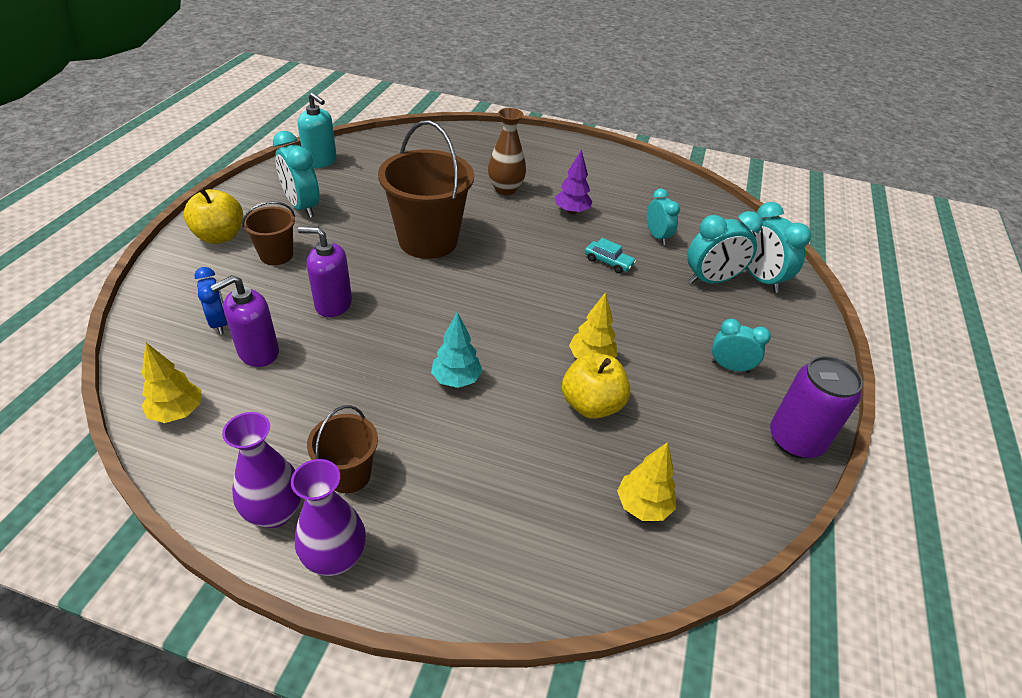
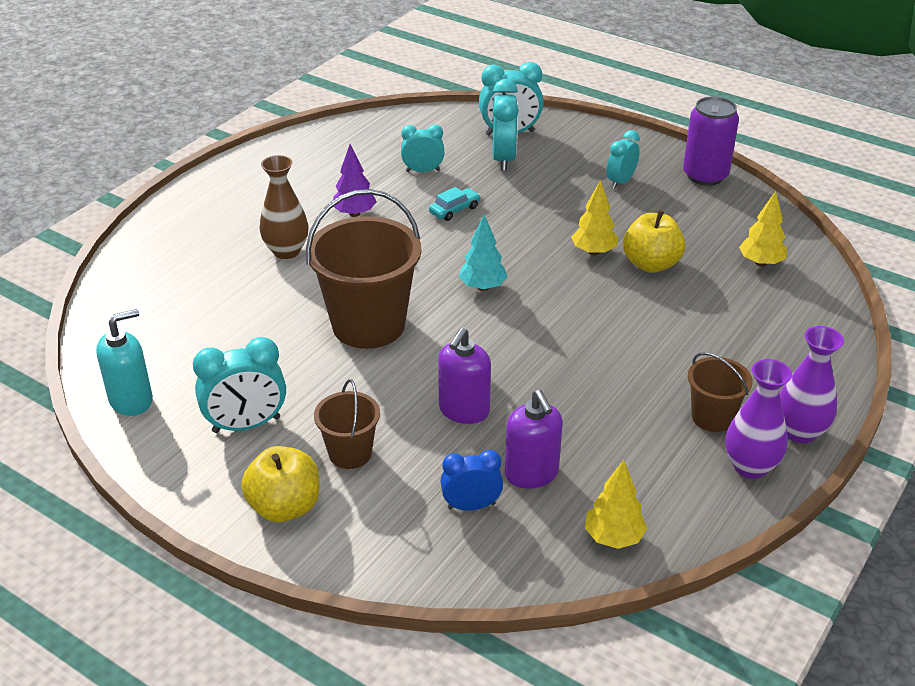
camera: 70 degrees left, 5 degrees down
(456, 379) = (604, 336): turquoise tree -> turquoise tree (482, 287)

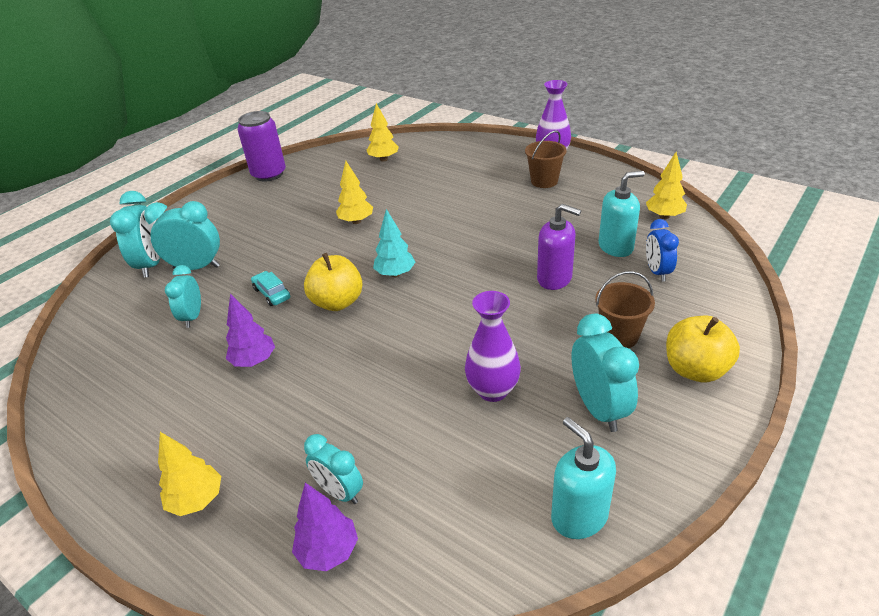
camera: 85 degrees left, 0 degrees up
(144, 274) = (328, 551): none -> purple tree
(208, 210) = (197, 500): none -> yellow tree
(286, 251) = (310, 410): brown vase -> none
(368, 325) = (445, 337): brown bucket -> none
(531, 473) = (616, 247): purple soap dispenser -> turquoise soap dispenser
(620, 182) = (262, 209): turquoise clock -> turquoise clock (339, 492)
(651, 264) = (377, 198): yellow apple -> yellow apple (337, 302)
(750, 466) = (586, 171): purple vase -> purple vase (493, 390)

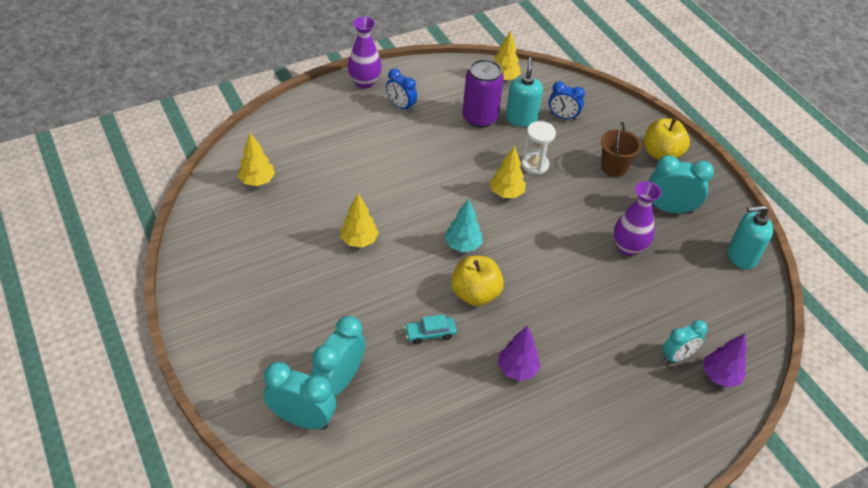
camera: 70 degrees left, 10 degrees up
(192, 317) = (424, 400): turquoise clock -> none
(197, 500) = (648, 438): yellow tree -> yellow tree (506, 193)
(269, 174) = (195, 276): purple can -> purple can (480, 118)
(544, 181) = (401, 106): brown bucket -> blue clock
(554, 278) = (534, 165): purple soap dispenser -> white hourglass

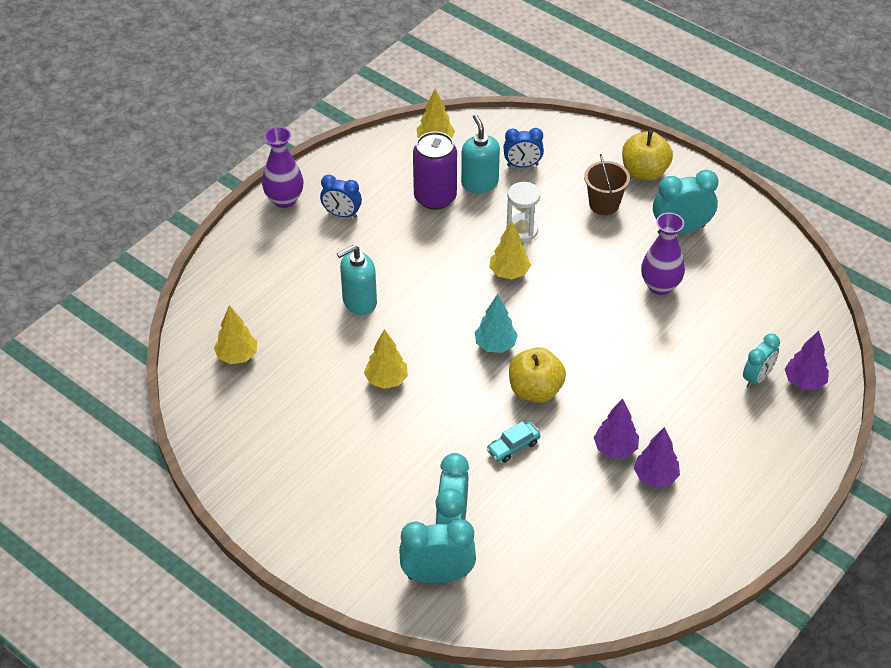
camera: 20 degrees left, 0 degrees up
(539, 408) = (655, 477): none -> purple tree
(741, 256) = (772, 255): turquoise soap dispenser -> turquoise soap dispenser (359, 302)

